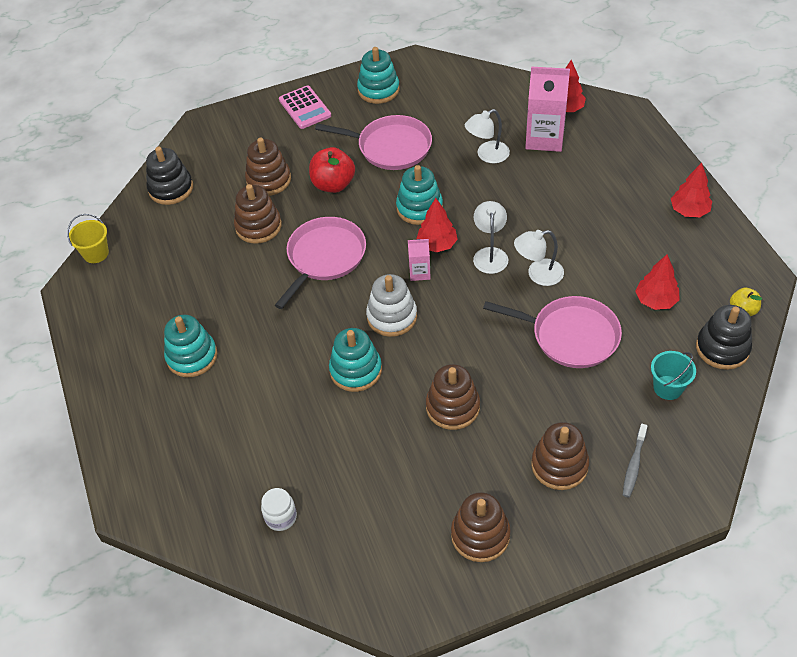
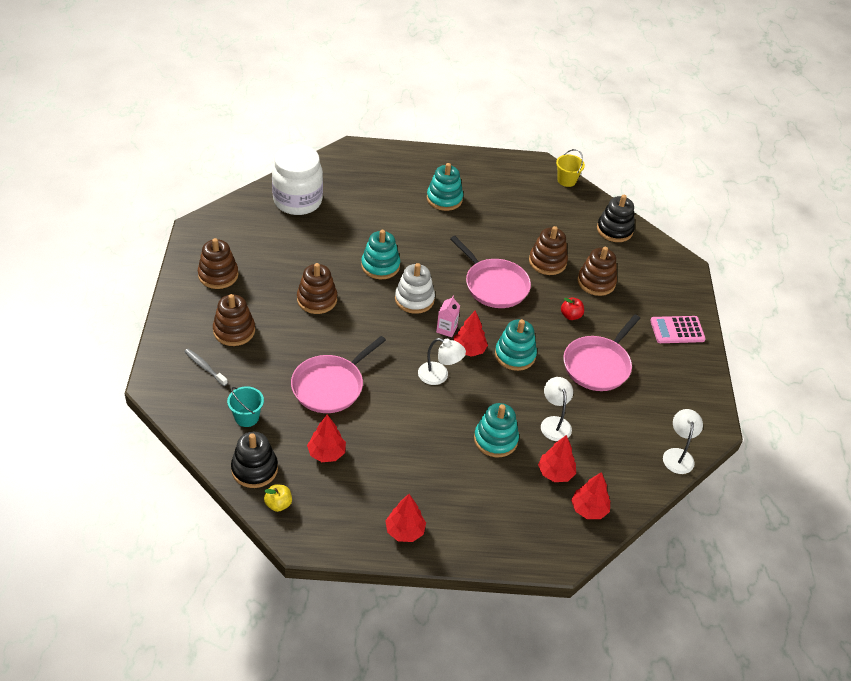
camera: 105 degrees right, 5 degrees down
(281, 517) = (297, 201): white jar -> white jar, size x2.37
(333, 184) = (571, 316): red apple -> red apple, size x0.58
(378, 90) = (680, 385): turquoise stacking toy -> turquoise stacking toy (495, 440)
(538, 274) = (400, 395): white lamp -> white lamp (678, 455)
(544, 138) = (555, 473): pink carton -> red tree

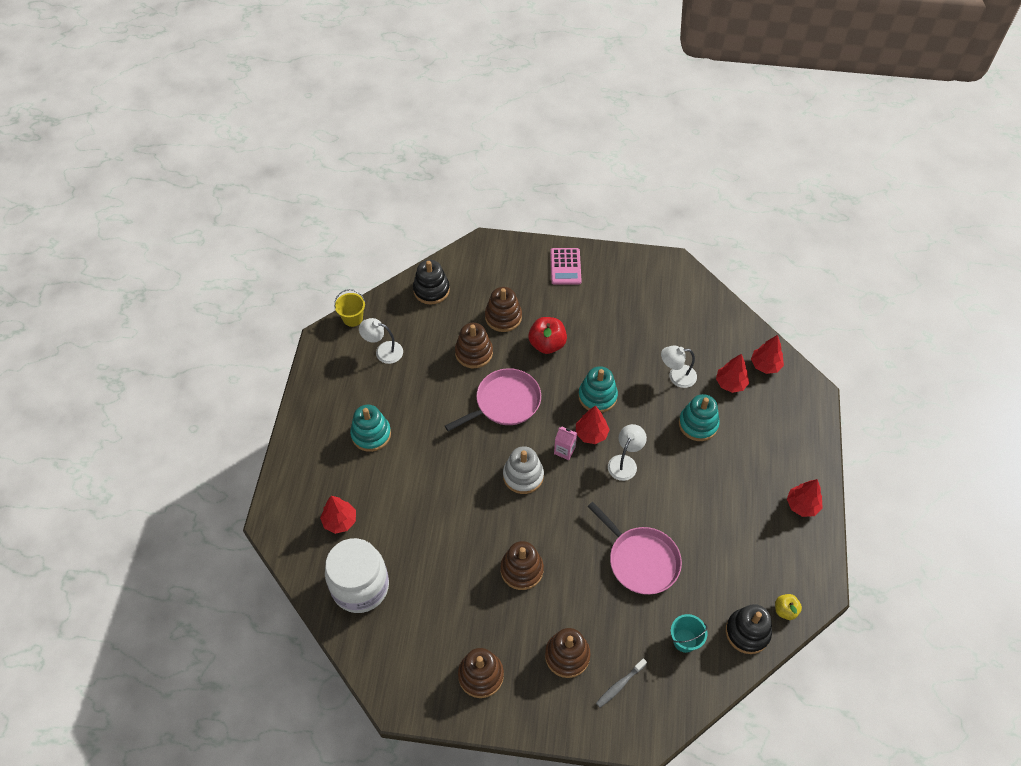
camera: 80 degrees left, 10 degrees up
(326, 453) = (723, 566): red tree -> red tree (340, 521)
(380, 266) = (473, 505): turquoise stacking toy -> none
(571, 316) = (547, 344): red apple -> red apple, size x1.72
(598, 365) = (608, 333): pink pan -> none
(678, 455) = (705, 294): white lamp -> white lamp (383, 351)

